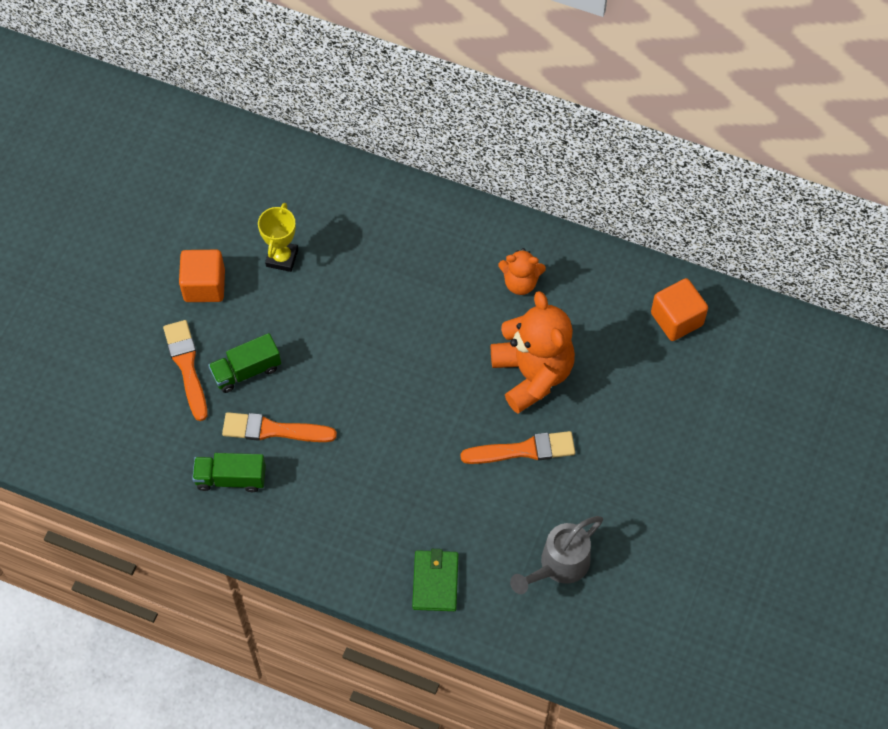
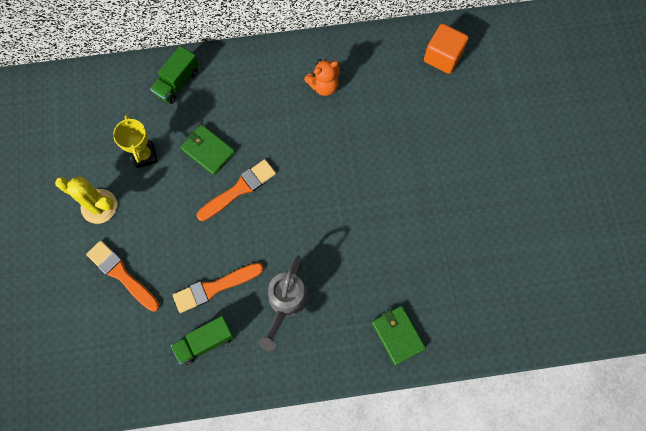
camera: 30 degrees left, 10 degrees up
(204, 285) = (99, 206): orange cube -> yellow cactus
(246, 371) = (168, 254): green truck -> green truck (177, 82)
(351, 287) = (208, 151): none -> green wallet
(524, 450) = (399, 204): orange brush -> orange brush (239, 189)
(532, 374) = (372, 146): orange teddy bear -> none
(558, 566) = (473, 274): grey watering can -> grey watering can (285, 303)

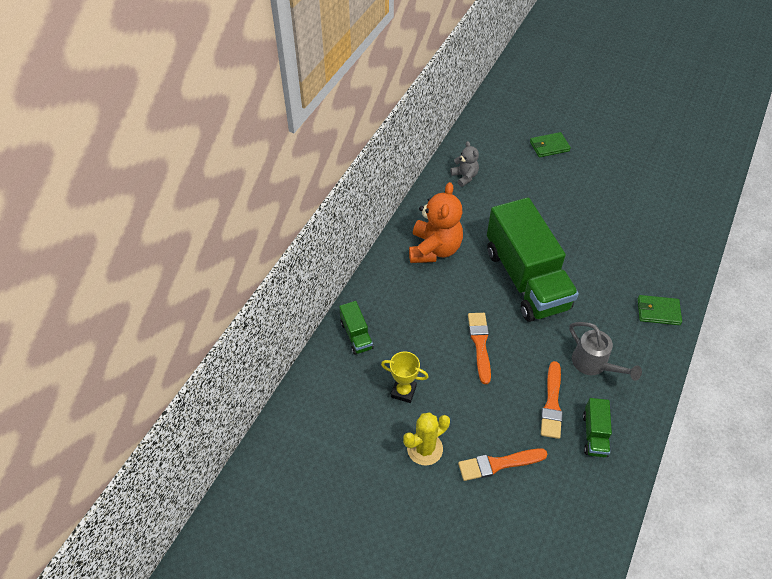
camera: 55 degrees left, 20 degrees down
(208, 151) = (432, 346): green wallet -> green wallet (549, 146)
(324, 86) = (434, 249): orange teddy bear -> orange teddy bear, size x1.88
(348, 188) = (526, 279): none -> green truck
(443, 57) = (464, 177): orange cube -> grey teddy bear

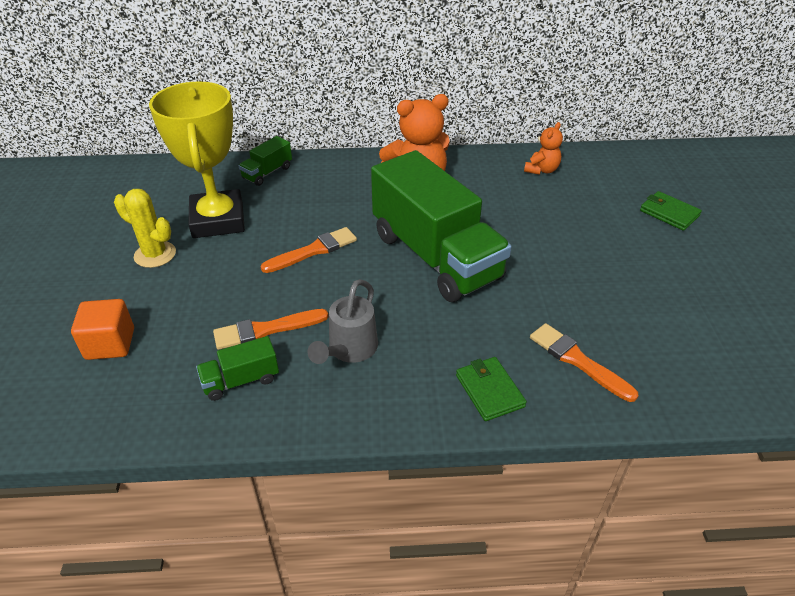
camera: 60 degrees right, 10 degrees down
(403, 391) = (218, 220): yellow trophy -> yellow trophy, size x2.14
(464, 177) = (541, 170): grey teddy bear -> orange teddy bear
(498, 464) = (159, 311): orange brush -> orange brush (577, 360)
(519, 506) = (110, 344): none -> orange cube
(526, 279) = (436, 256): green truck -> green truck turned 75 degrees counterclockwise

